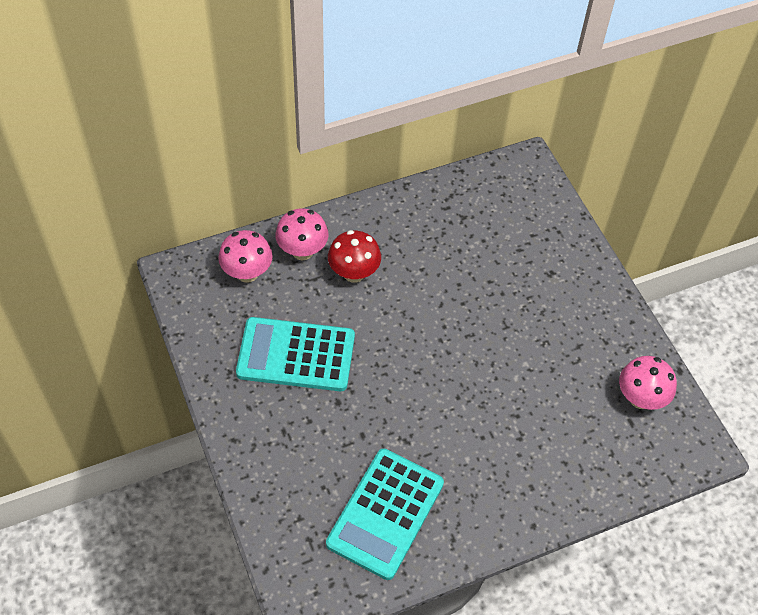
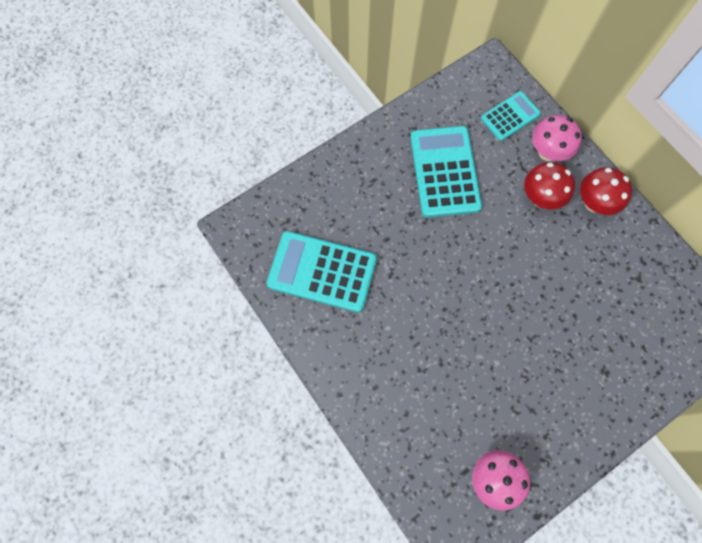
camera: 80 degrees right, 15 degrees up
(247, 273) = (510, 116): pink mushroom -> turquoise calculator
(373, 228) = (594, 203): none -> red mushroom

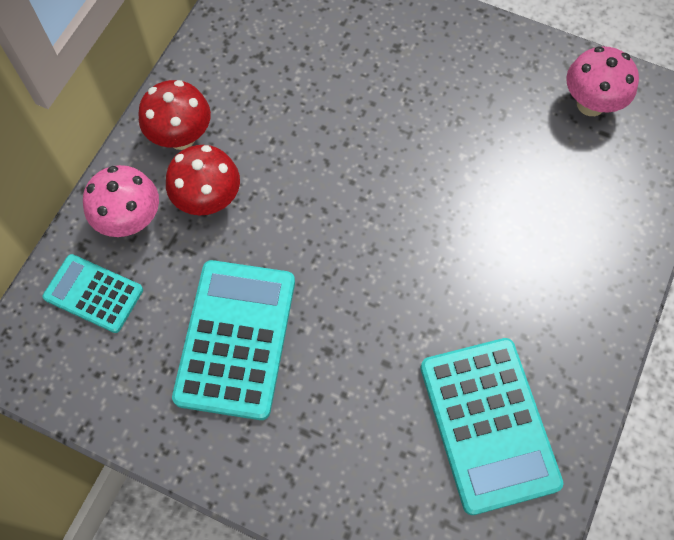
camera: 120 degrees left, 5 degrees down
(444, 172) = (235, 339): turquoise calculator -> turquoise calculator turned 135 degrees clockwise

